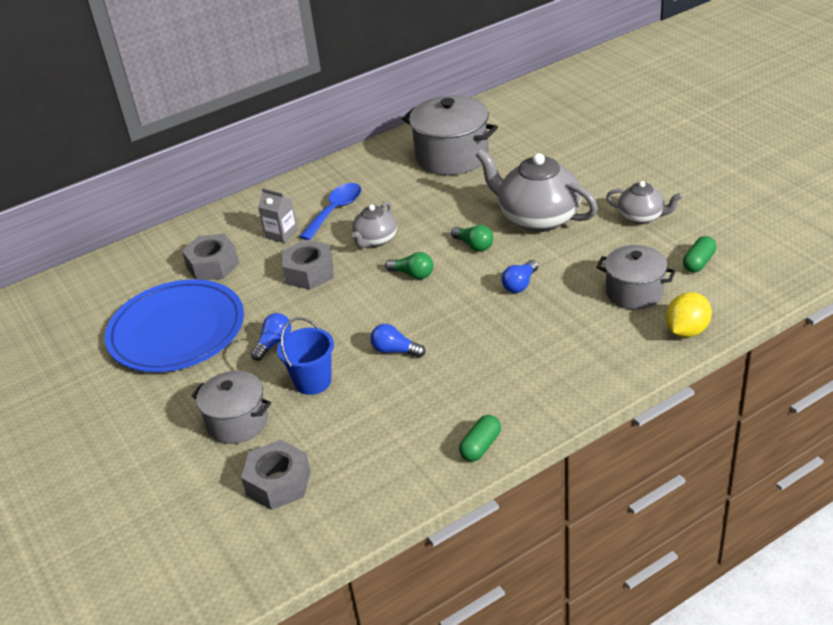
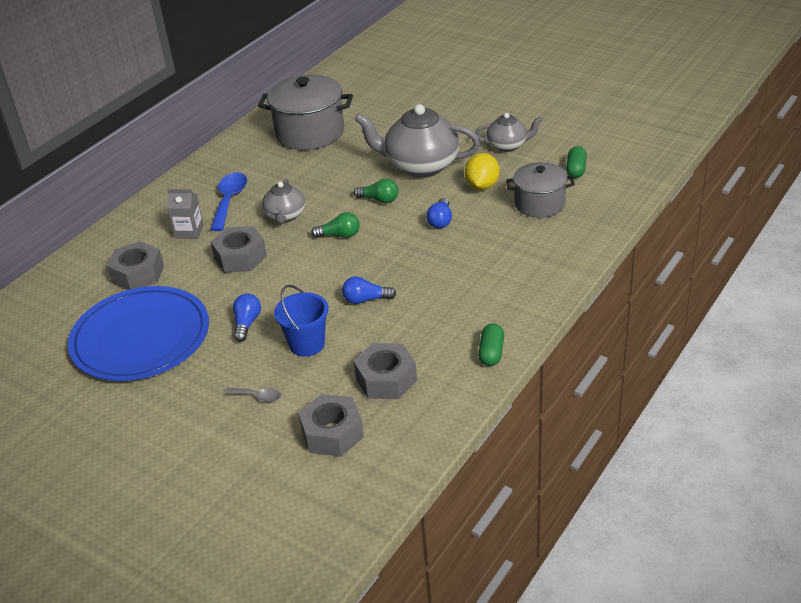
camera: 25 degrees left, 0 degrees up
(237, 422) = (258, 397): grey pot -> grey spoon
(362, 442) = (386, 379): none -> grey nut
(687, 331) = (599, 222): yellow lemon -> yellow lemon (482, 186)

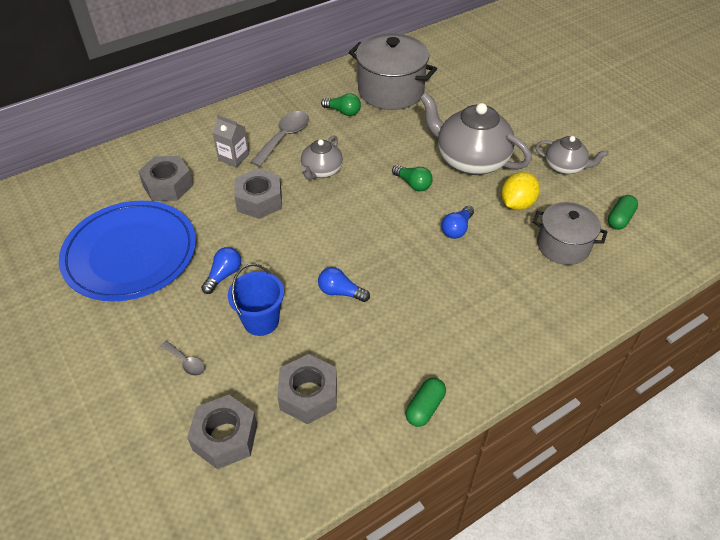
camera: 20 degrees right, 10 degrees up
(229, 200) = (284, 137): blue spoon -> grey spoon
(339, 235) = (356, 210): green light bulb -> green light bulb (343, 112)

